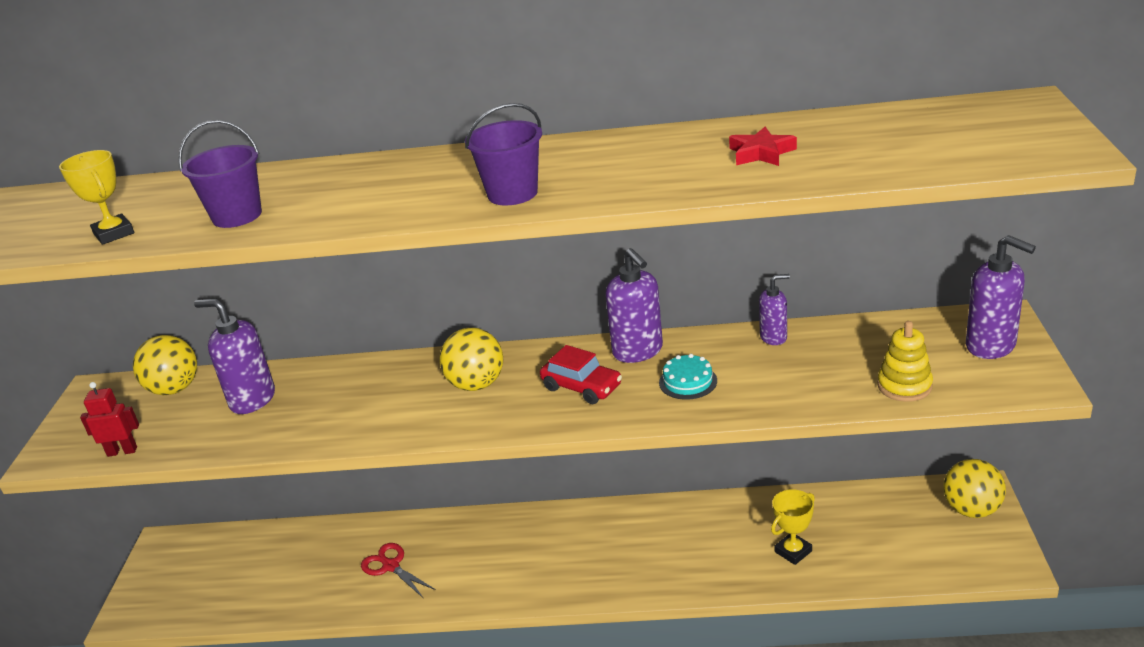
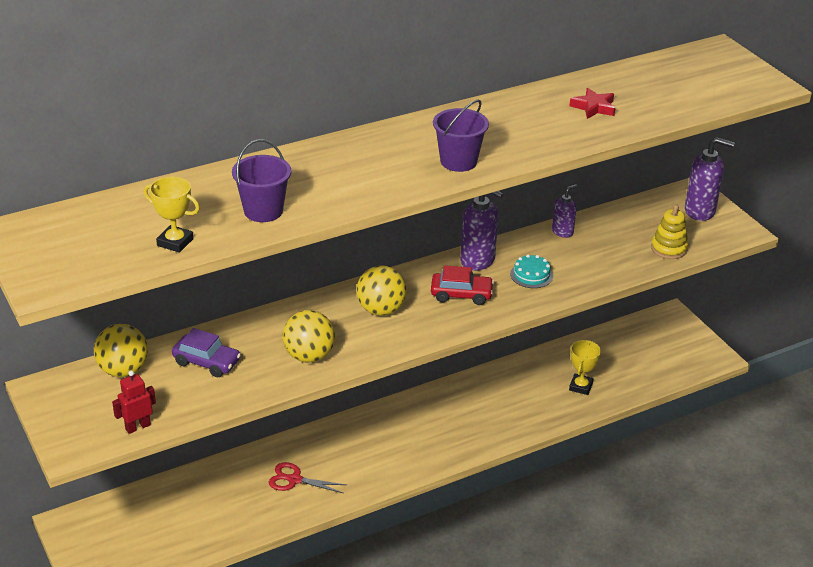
camera: 35 degrees left, 5 degrees up
(252, 400) = (207, 362): purple soap dispenser -> purple car
(971, 510) = (673, 329): yellow ball -> yellow ball (309, 356)

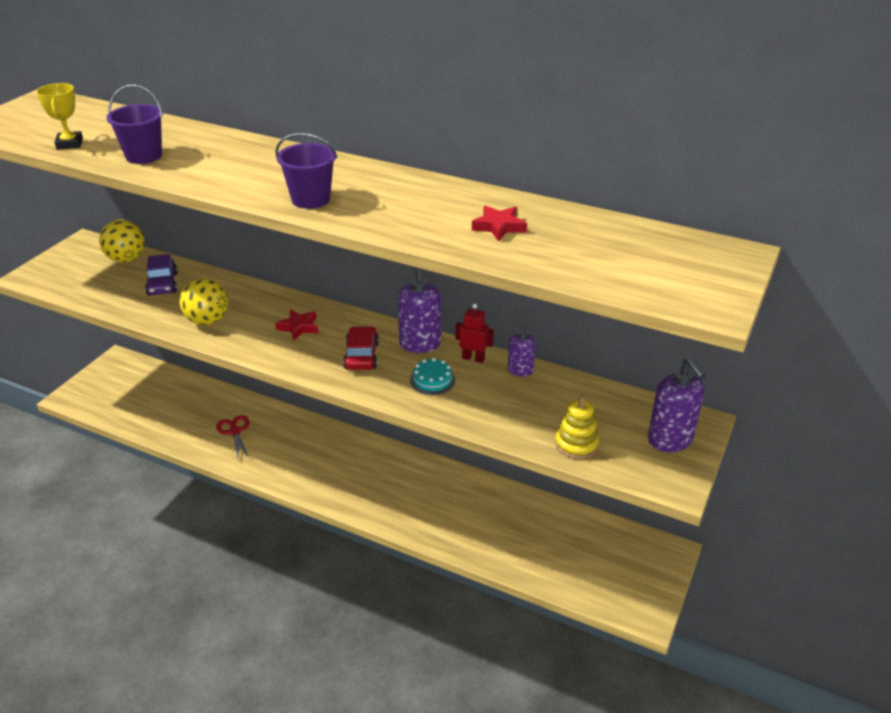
camera: 55 degrees right, 0 degrees up
(137, 427) = (68, 290): red robot -> red robot (473, 358)
(381, 310) = (299, 327): yellow ball -> red star
(461, 295) = (361, 356): red car -> red car turned 150 degrees counterclockwise
(562, 232) = (520, 371): purple soap dispenser -> purple soap dispenser turned 90 degrees clockwise
(580, 386) = (496, 536): yellow trophy -> none

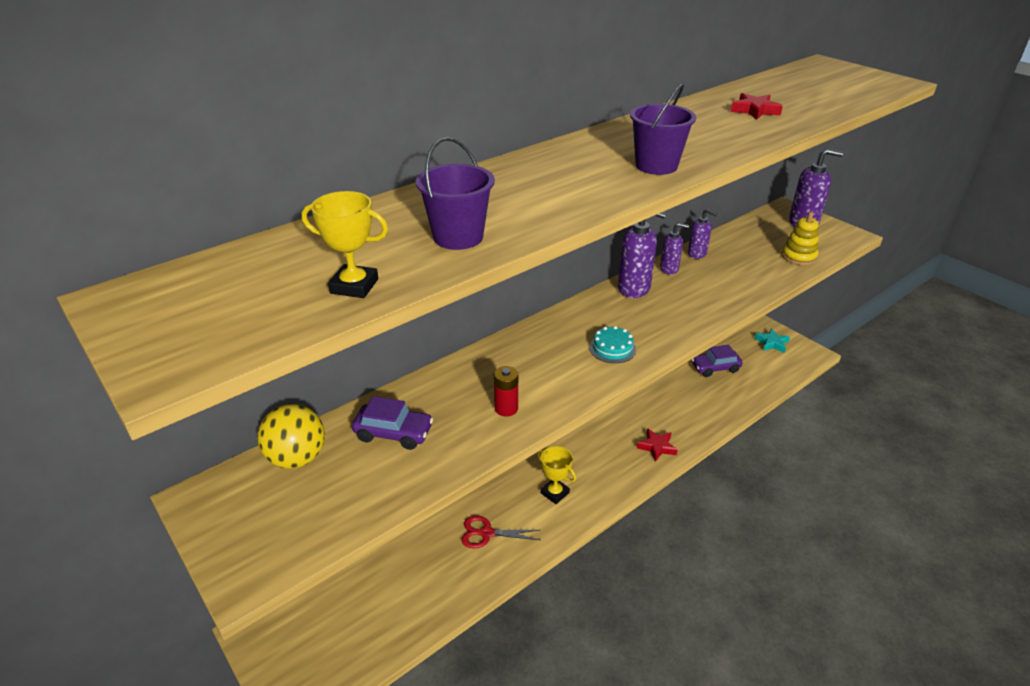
camera: 65 degrees left, 0 degrees up
(208, 320) = (506, 408): yellow ball -> red battery
(295, 456) = (554, 493): none -> yellow trophy
(299, 327) = (562, 348): red star -> red star (657, 447)
(361, 356) = (635, 322): red car -> none
(432, 380) = (691, 295): turquoise cake -> turquoise cake (612, 348)
(473, 358) = (669, 269): red robot -> purple soap dispenser
(547, 528) = (715, 368): none -> purple car
(637, 571) = (772, 343): none -> turquoise star

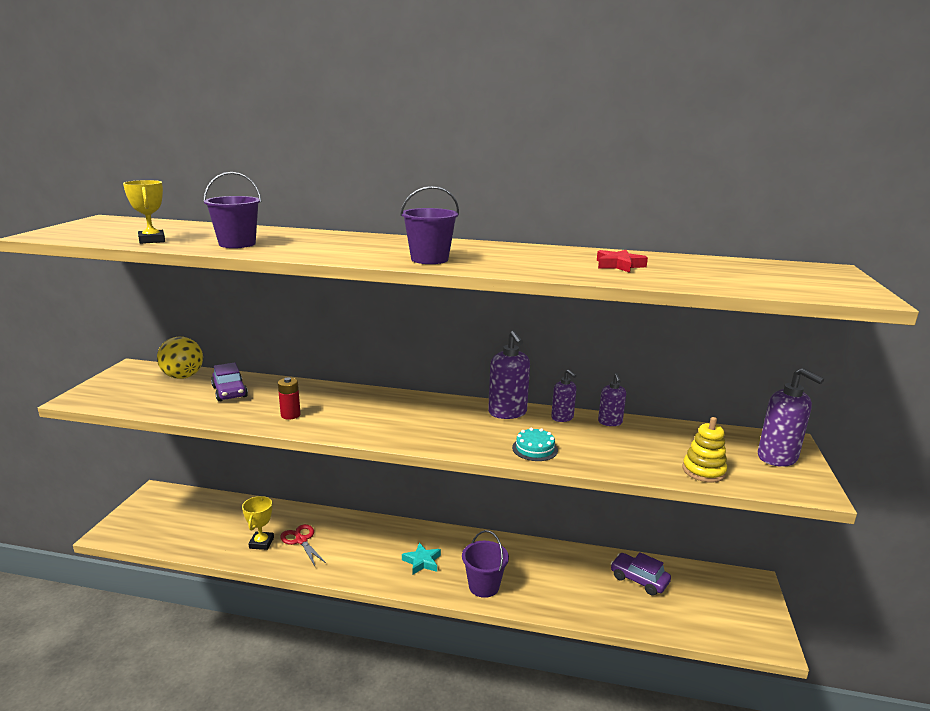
camera: 50 degrees right, 15 degrees down
(554, 493) = (371, 554): yellow trophy -> yellow trophy (261, 543)
(612, 348) = (410, 428): turquoise cake -> turquoise cake (535, 449)
(657, 447) = (484, 586): red star -> purple bucket
(772, 343) = (738, 604): turquoise star -> turquoise star (422, 562)

